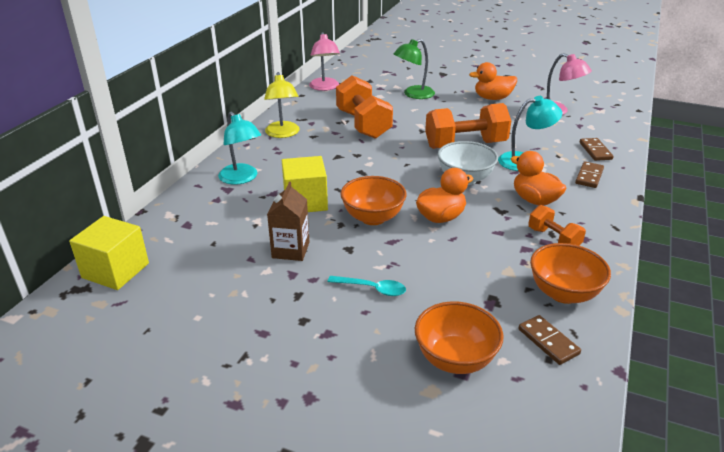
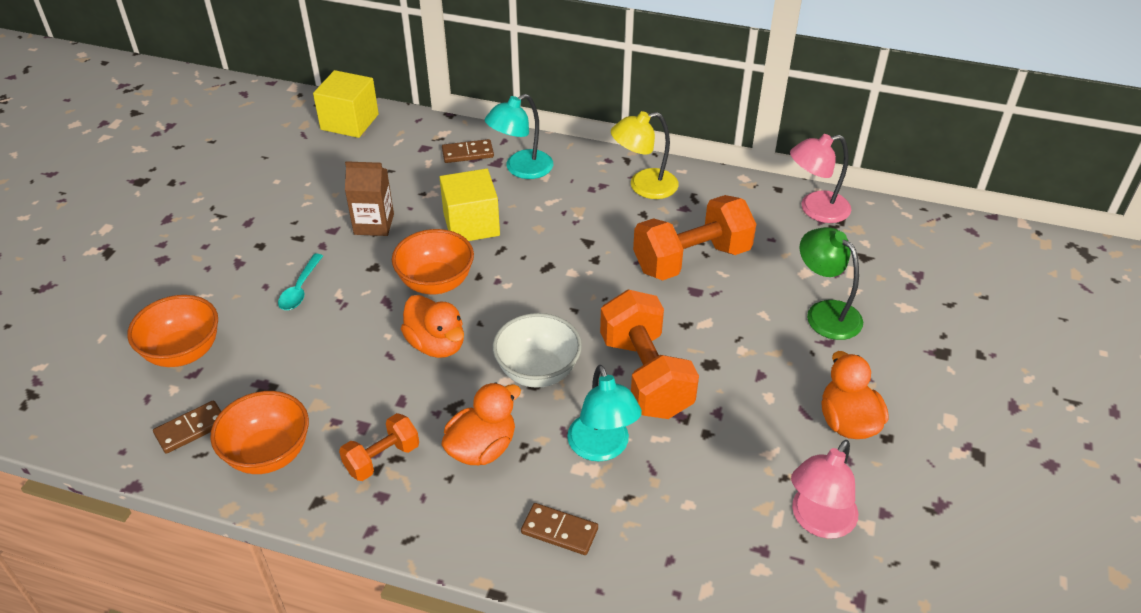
camera: 85 degrees right, 10 degrees up
(595, 151) = (655, 557): brown domino -> brown domino (468, 153)

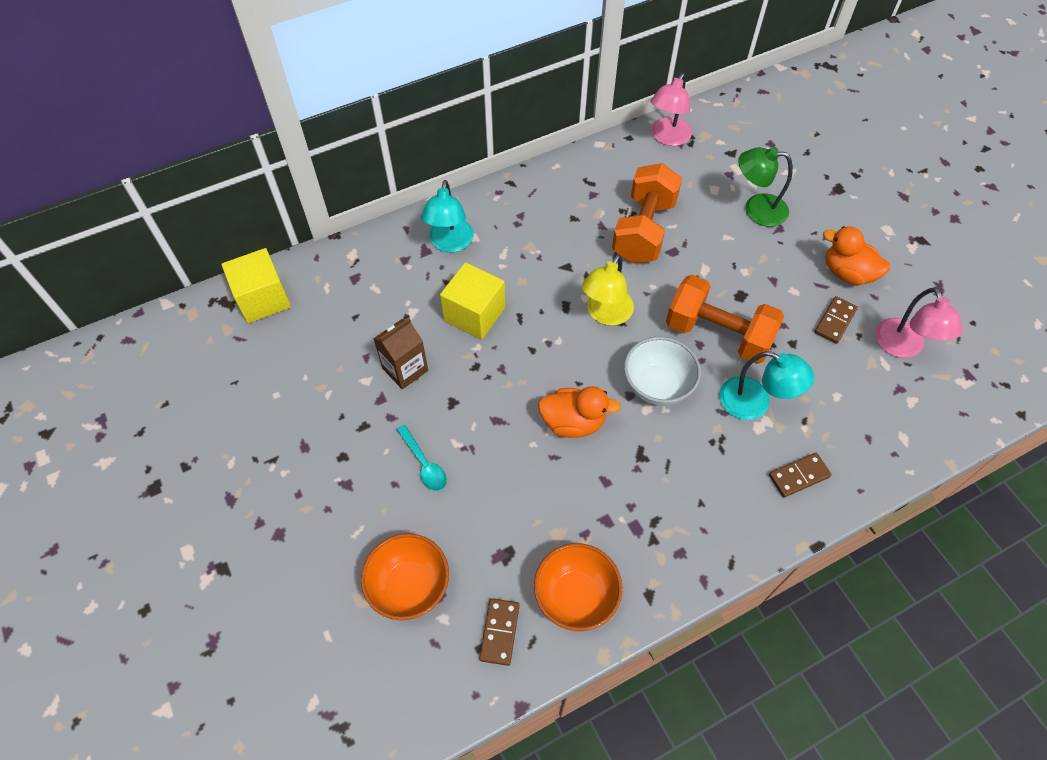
camera: 45 degrees left, 15 degrees up
(382, 458) = (647, 529): orange dumbbell -> none
(436, 283) = (511, 378): orange bowl -> none
(468, 153) = (394, 258): brown domino -> brown domino (835, 321)
(482, 448) = (693, 466): orange duck -> none
(644, 186) = (548, 196): yellow lamp -> yellow lamp (605, 314)

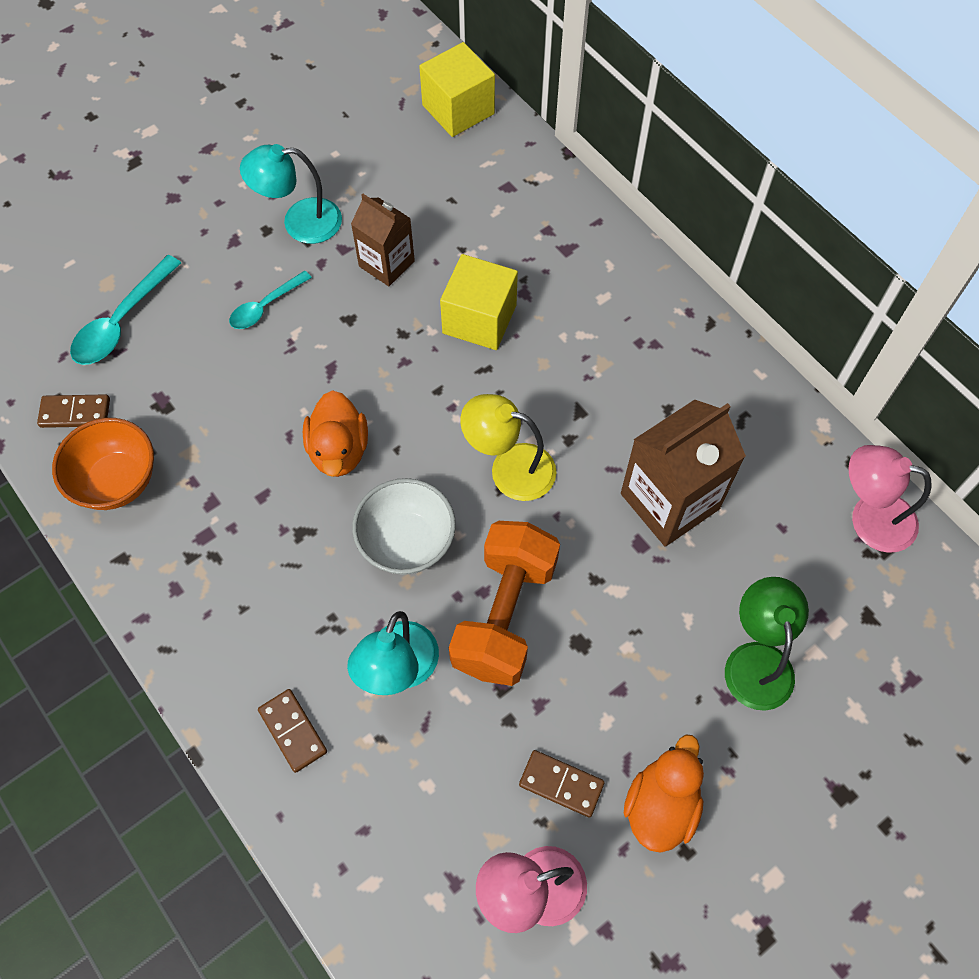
camera: 80 degrees right, 5 degrees up
(409, 586) = (122, 322): orange bowl -> turquoise spoon
(450, 243) = (585, 272): turquoise lamp -> turquoise lamp (300, 222)
(643, 230) = (669, 501): orange dumbbell -> brown carton

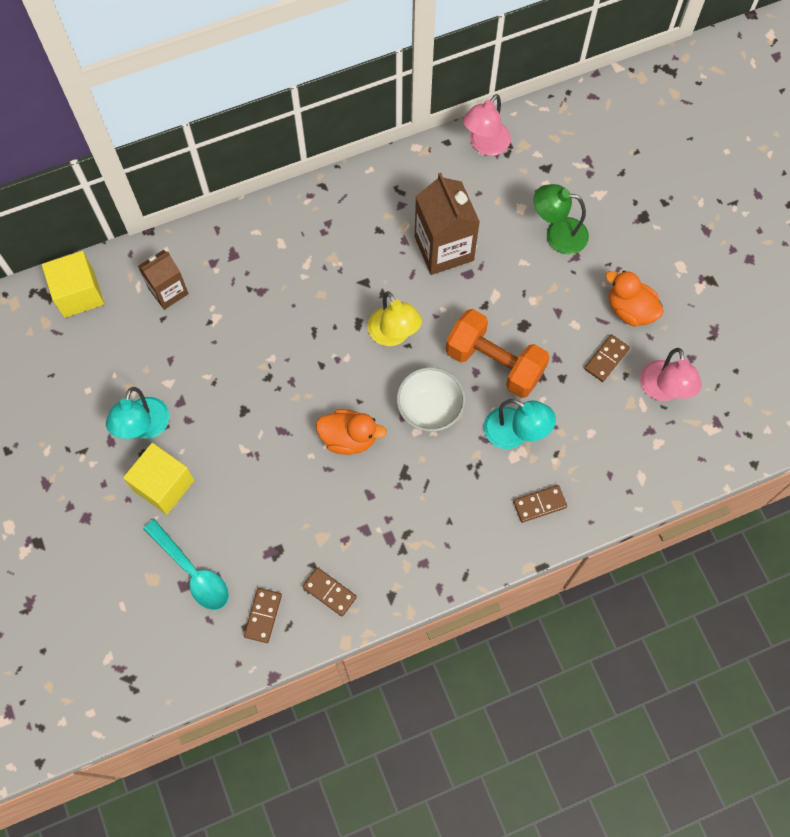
camera: 75 degrees left, 5 degrees up
(117, 481) = (329, 592): orange bowl -> brown domino
(265, 306) = (214, 466): turquoise spoon -> none
(386, 263) = (204, 375): brown carton -> brown carton (168, 291)
(479, 319) = (272, 325): yellow cube -> yellow cube (164, 485)
(509, 468) = (394, 335): yellow lamp -> yellow lamp turned 60 degrees counterclockwise

